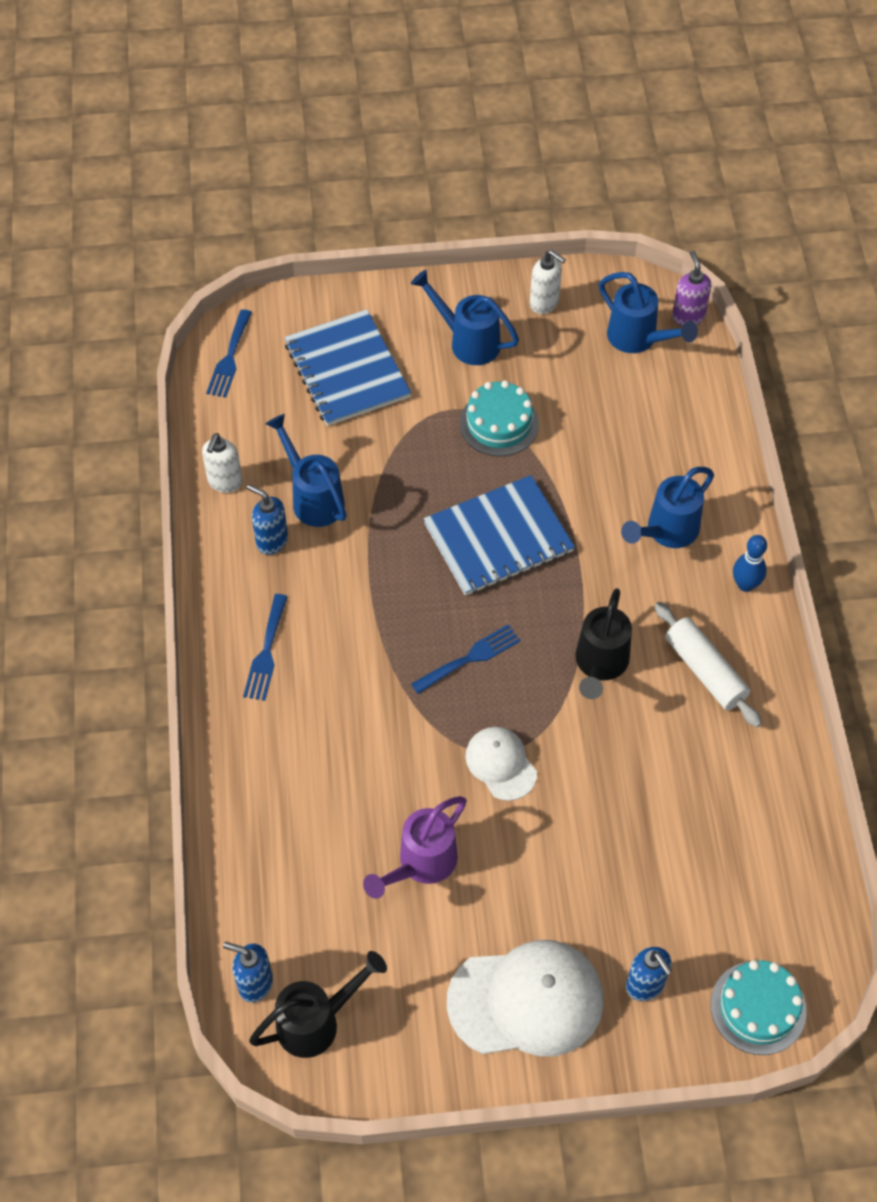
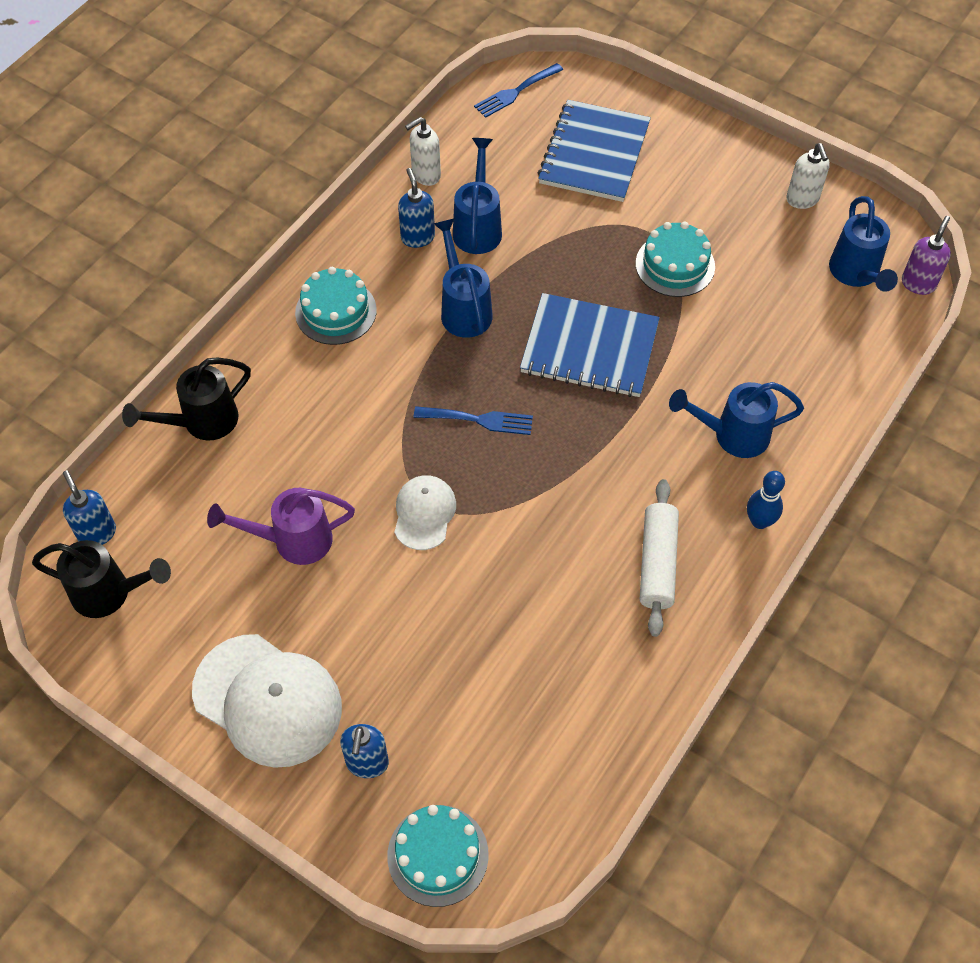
camera: 40 degrees right, 0 degrees up
(266, 652) = (336, 311): blue fork -> turquoise cake
(467, 341) = (710, 190): blue watering can -> blue watering can (463, 308)
(600, 665) = (575, 497): black watering can -> black watering can (201, 422)

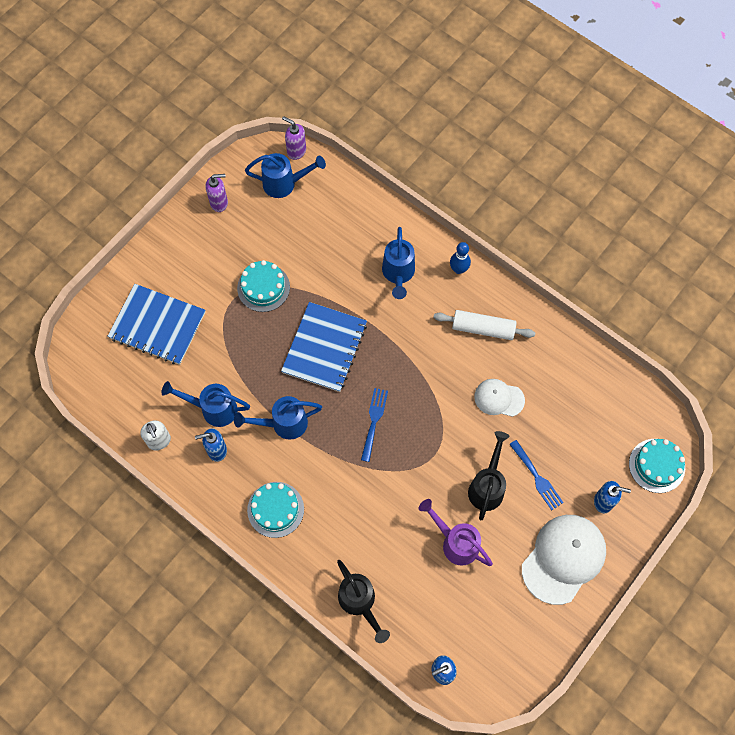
camera: 85 degrees left, 10 degrees up
(110, 593) = (487, 660): black watering can -> black watering can (487, 486)
(292, 541) = (455, 542): purple watering can -> purple watering can turned 135 degrees clockwise
(424, 513) = (441, 459): white cap -> white cap (499, 398)
(515, 92) = (88, 372): blue fork -> blue fork (537, 477)
(802, 200) = (219, 203): white soap dispenser -> purple soap dispenser

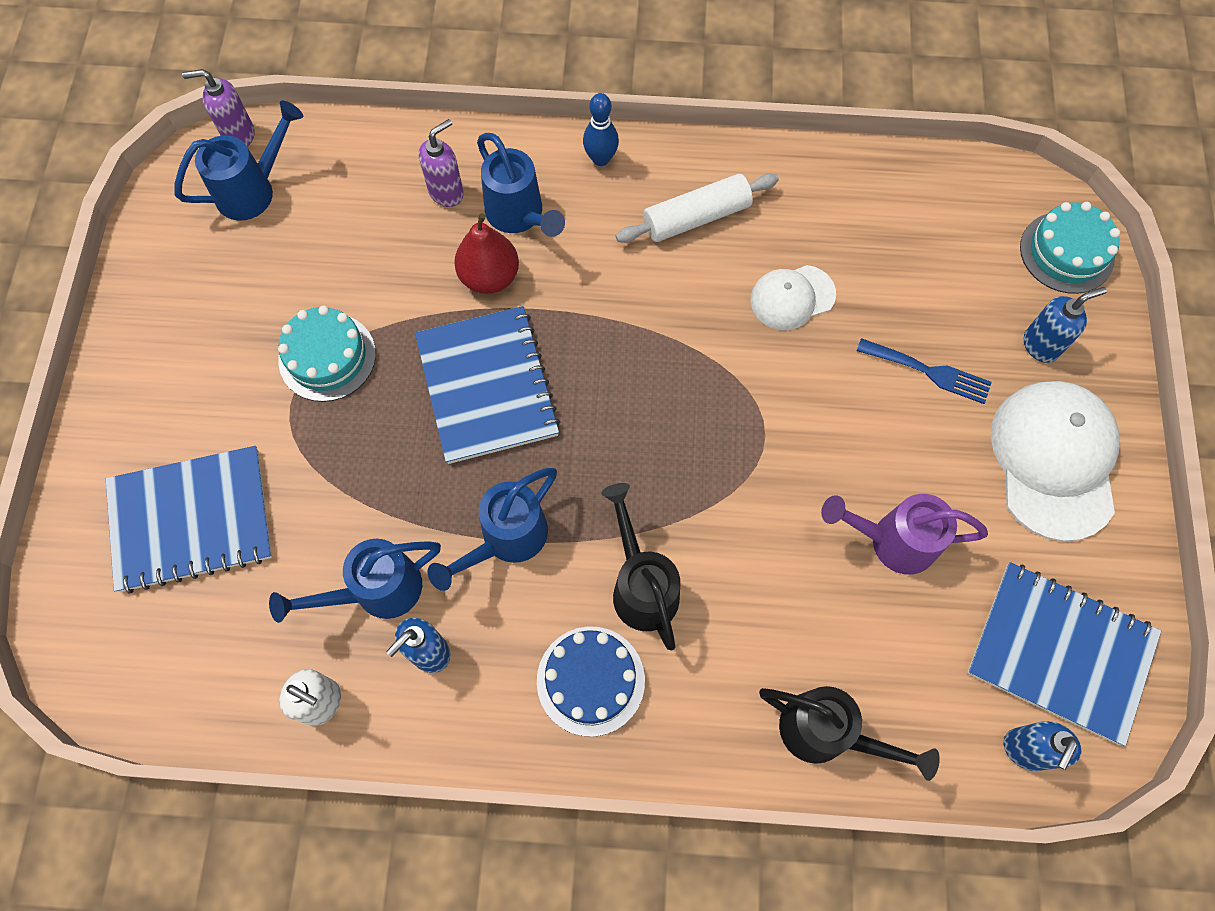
camera: 35 degrees left, 0 degrees up
(219, 203) = (167, 276): purple soap dispenser -> purple soap dispenser (446, 192)
(275, 509) = (590, 680): turquoise cake -> blue cake
(363, 296) = (489, 277): none -> red pear
(374, 421) = (640, 444): blue fork -> none
(487, 486) = (872, 430): black watering can -> black watering can (641, 585)
(493, 644) = (1060, 652): none -> blue notebook

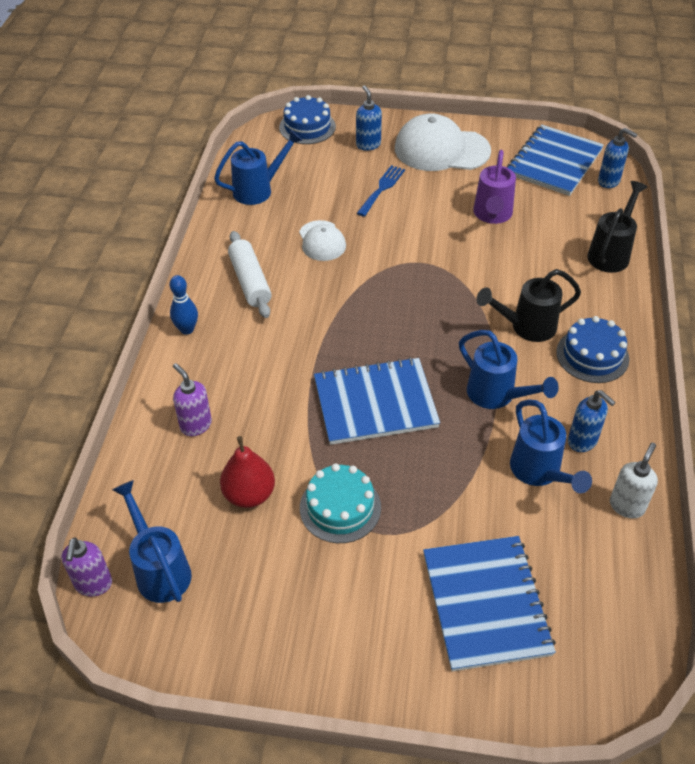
camera: 85 degrees left, 20 degrees down
(489, 277) = (280, 399): red pear -> red pear (249, 494)
(519, 216) = (229, 379): blue watering can -> blue watering can (259, 190)
(1066, 252) = (307, 127): turquoise cake -> blue cake

